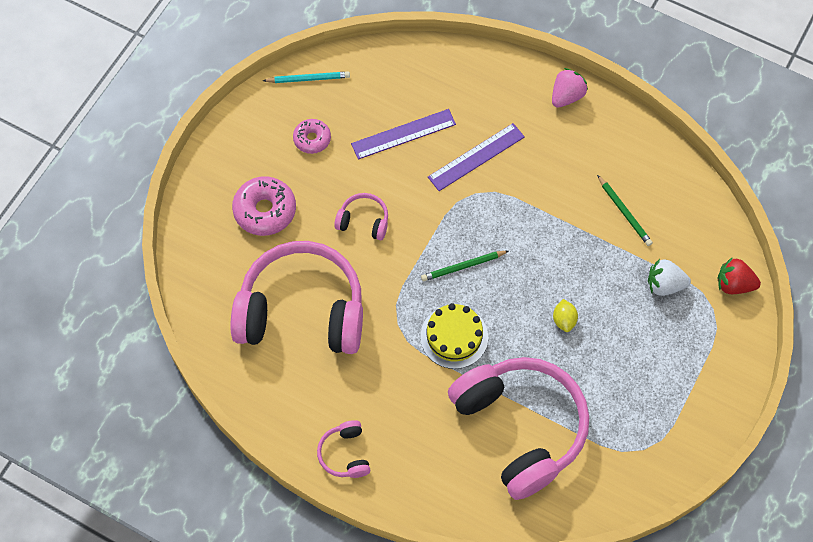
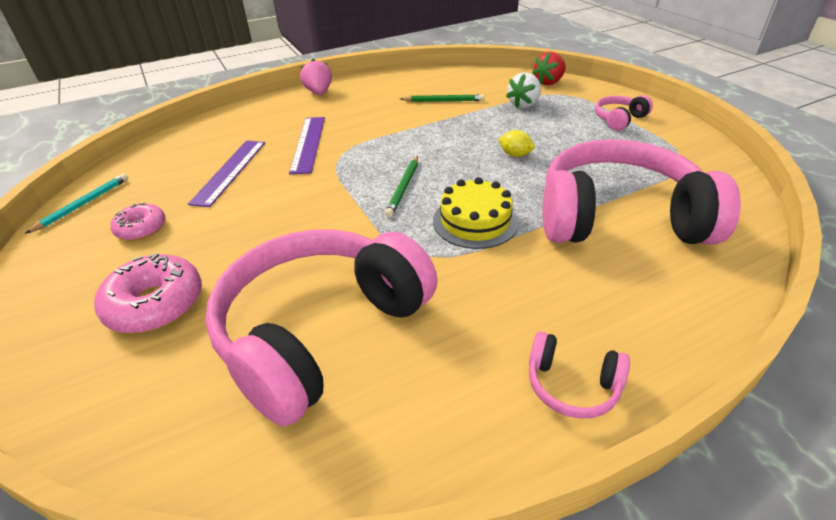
camera: 55 degrees left, 25 degrees down
(363, 221) = (277, 230): pink headphones -> pink headphones (619, 119)

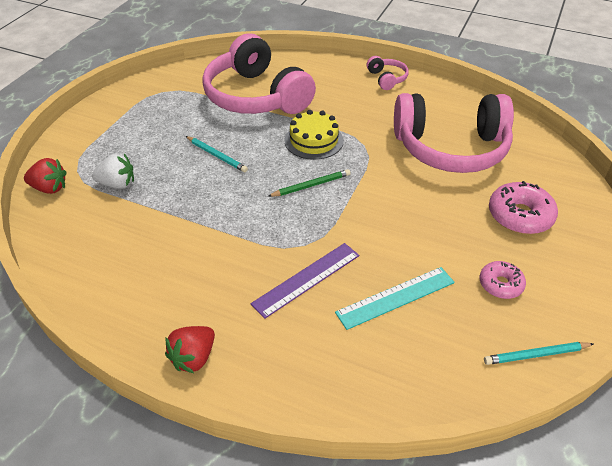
camera: 130 degrees left, 5 degrees up
(230, 171) = (395, 297): purple ruler -> turquoise ruler
(319, 92) = (193, 358): pink strawberry -> red strawberry
(443, 101) = (144, 238): green pencil -> none
(515, 155) = (216, 155): yellow lemon -> turquoise pencil
(619, 119) = (114, 128): pink headphones -> none

